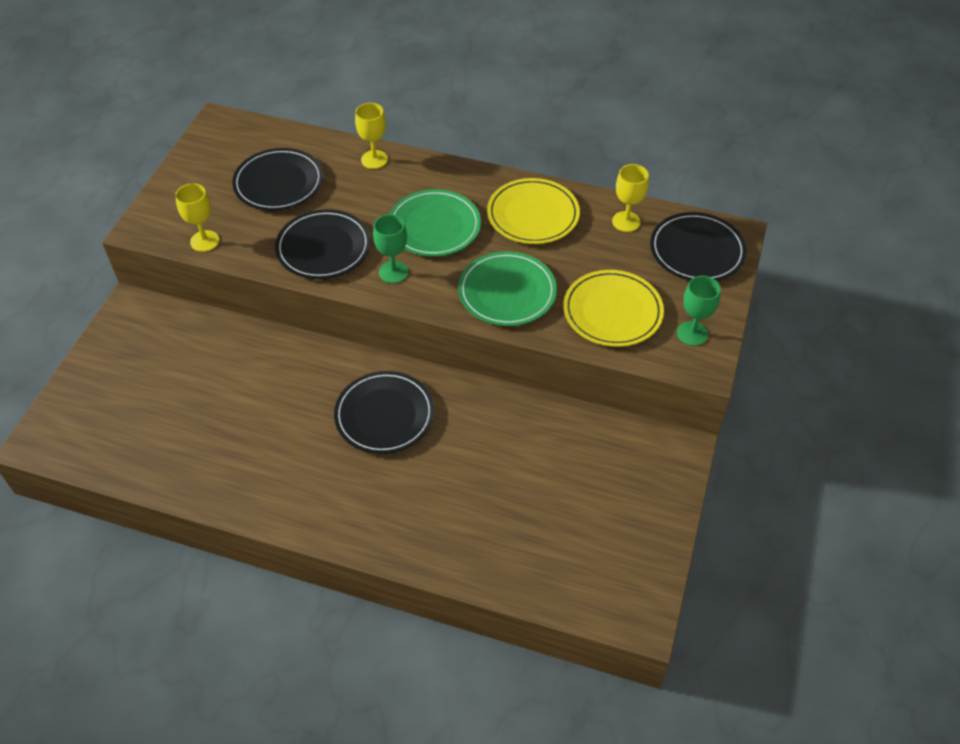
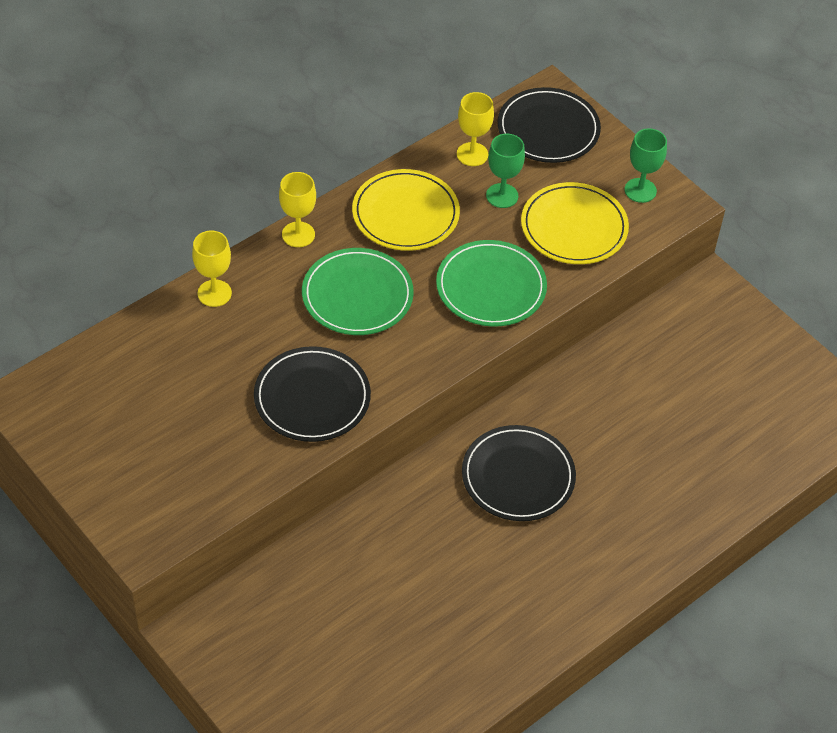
camera: 60 degrees left, 0 degrees up
(204, 241) = (214, 495): yellow goblet -> yellow goblet (298, 234)
(278, 183) = (177, 390): black plate -> none
(393, 272) = (394, 358): green goblet -> green goblet (502, 196)

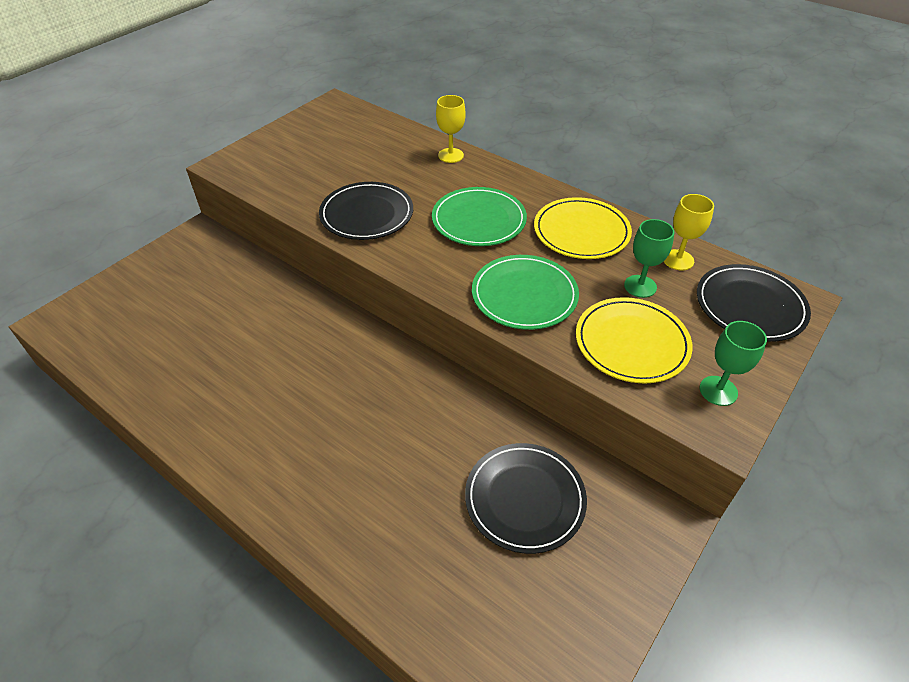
camera: 80 degrees right, 5 degrees down
(298, 234) = (526, 182): yellow goblet -> none
(518, 476) = (363, 386): black plate -> black plate (525, 499)

